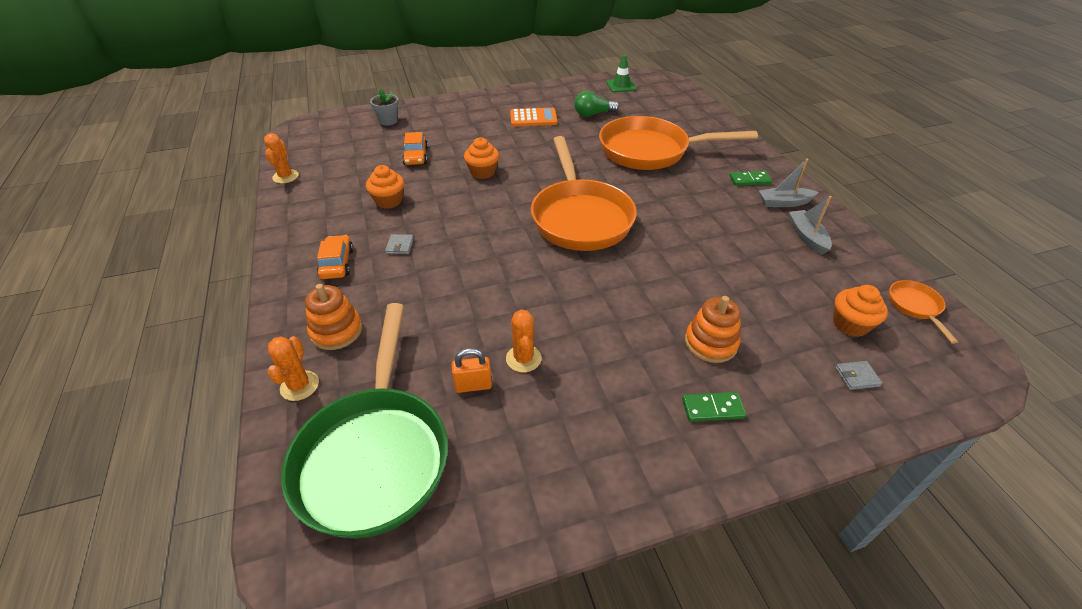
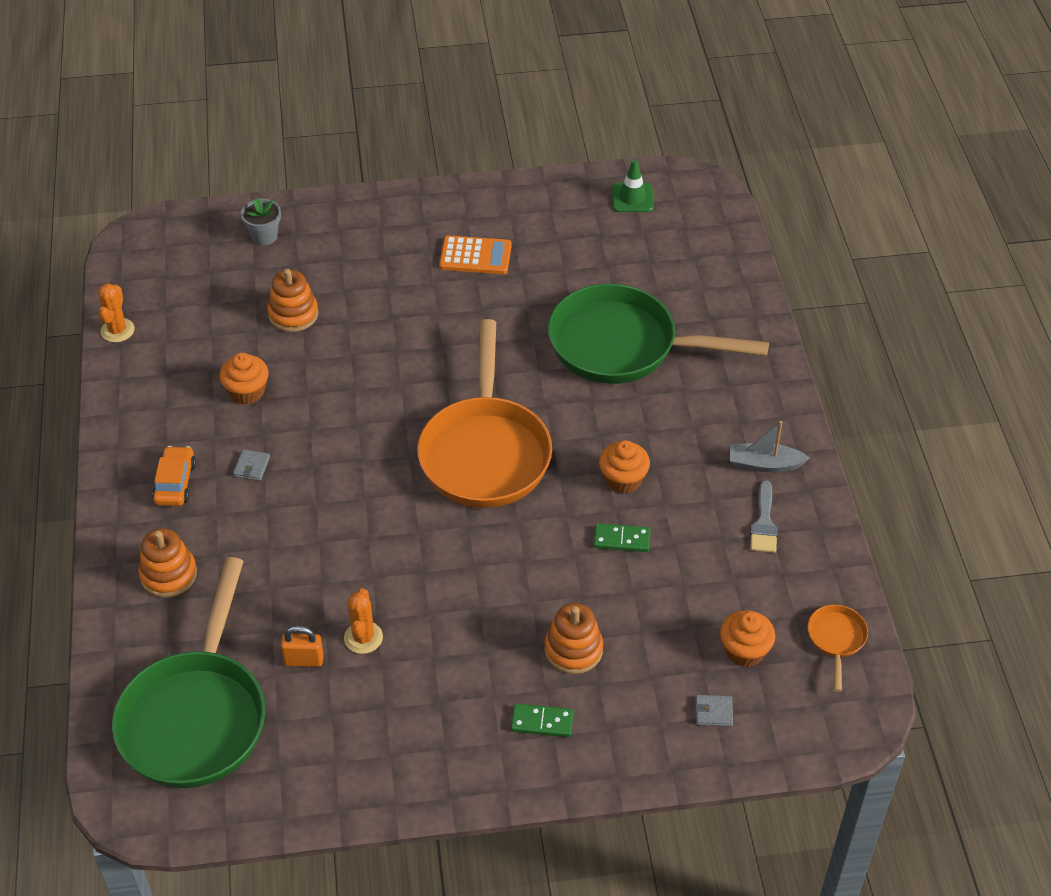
camera: 10 degrees right, 5 degrees up
(299, 386) = (128, 634): orange cactus -> none
(416, 156) = (293, 314): orange car -> orange stacking toy
(483, 172) = (378, 356): orange cupcake -> orange cupcake (623, 479)
(593, 114) = (566, 258): green light bulb -> none
(650, 151) = (622, 346): orange pan -> green pan
(749, 180) = (738, 418): green domino -> green domino (621, 539)
(807, 237) = (764, 523): grey boat -> grey brush

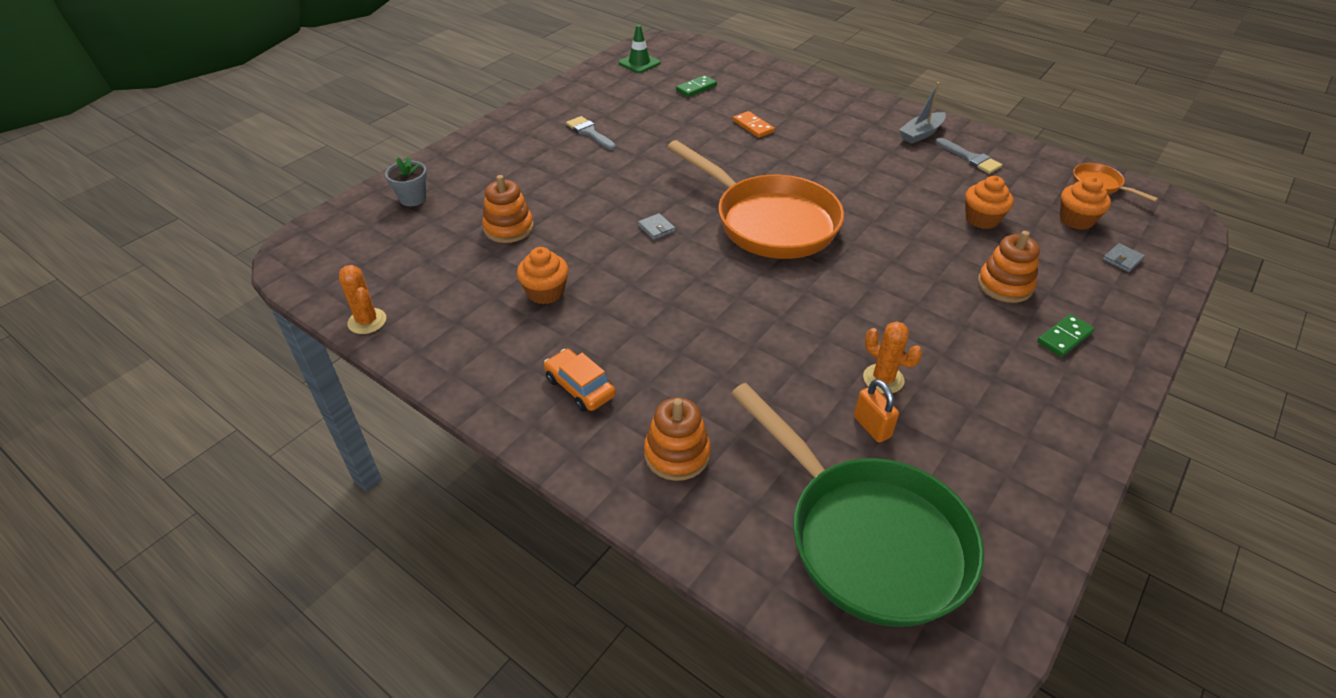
camera: 45 degrees left, 5 degrees down
(251, 467) = (625, 334): grey wallet -> grey wallet (656, 228)
(304, 660) = (872, 427): orange padlock -> orange padlock turned 75 degrees counterclockwise
(475, 256) = (589, 133): orange calculator -> grey brush
(621, 539) = (922, 213): green domino -> green domino (696, 88)
(622, 346) = (753, 126): green pan -> orange domino
(623, 479) = (868, 185): orange cupcake -> orange cupcake (982, 219)

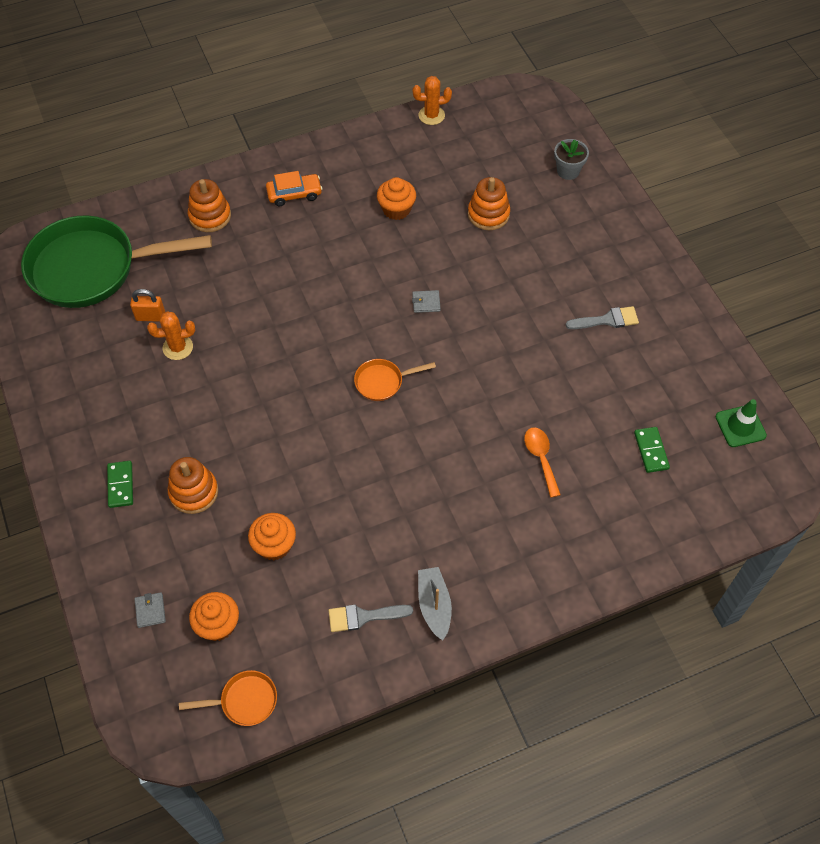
camera: 120 degrees right, 15 degrees up
(753, 126) = (541, 458): orange domino -> orange spoon
(769, 221) = (382, 382): orange pan -> orange pan, size x0.41

